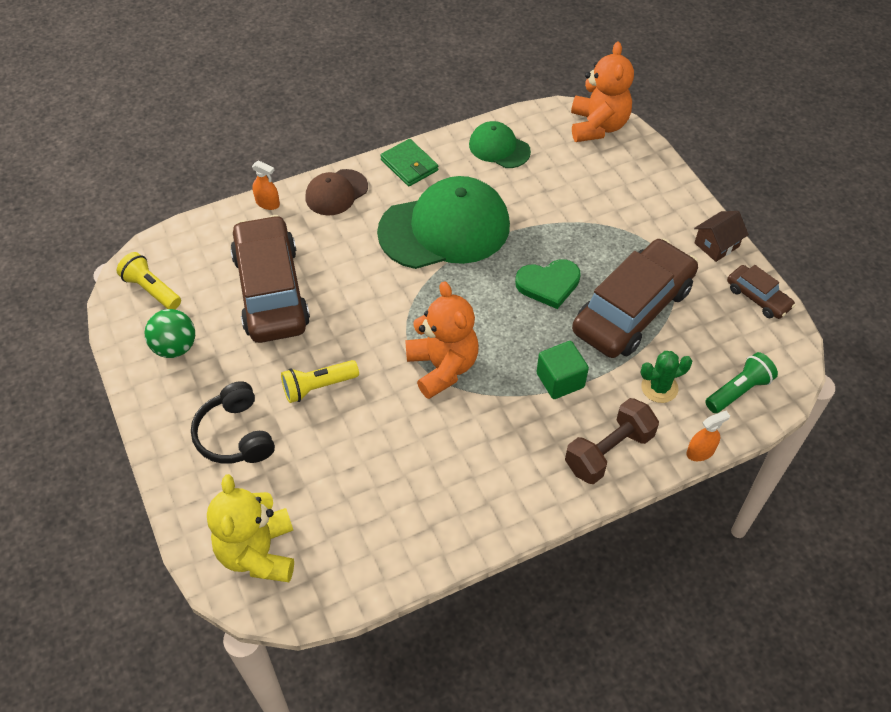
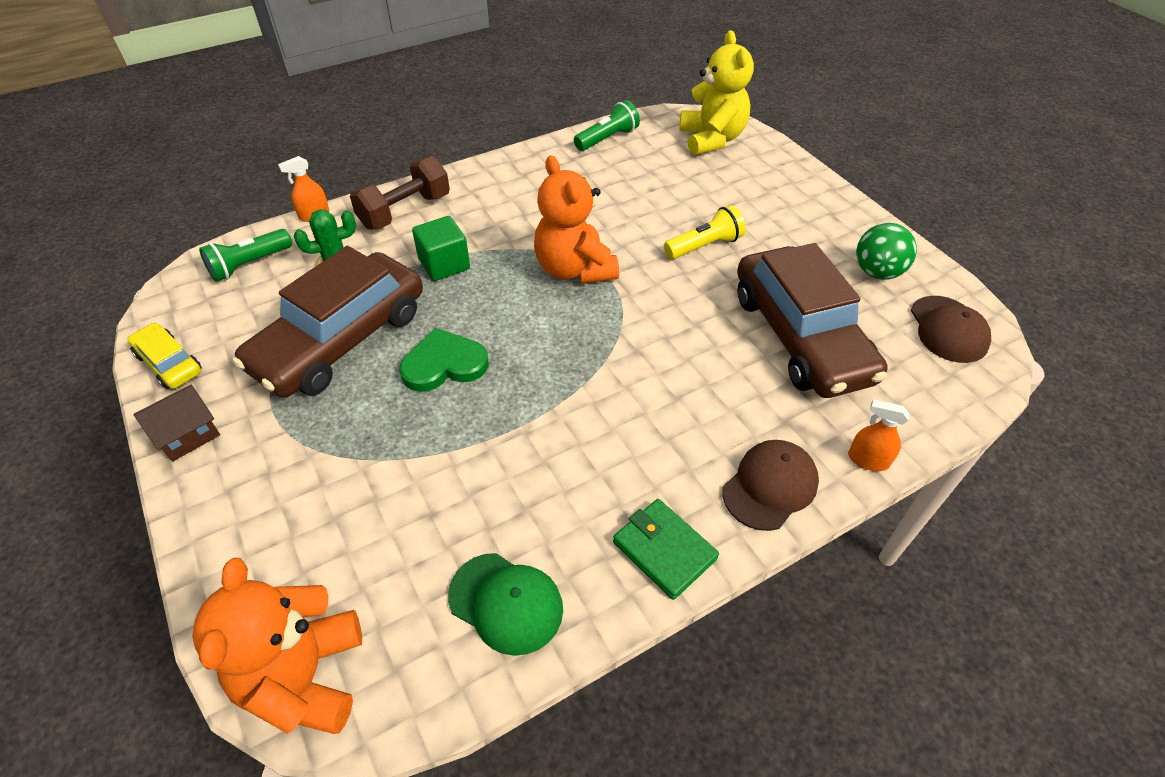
camera: 175 degrees right, 5 degrees down
(151, 289) = (948, 329): yellow flashlight -> brown cap
(235, 435) = (769, 206): black headphones -> none
(384, 562) = (607, 139): none -> green flashlight
(444, 228) = (589, 435): green cap -> none
(758, 297) = (169, 363): brown car -> yellow car

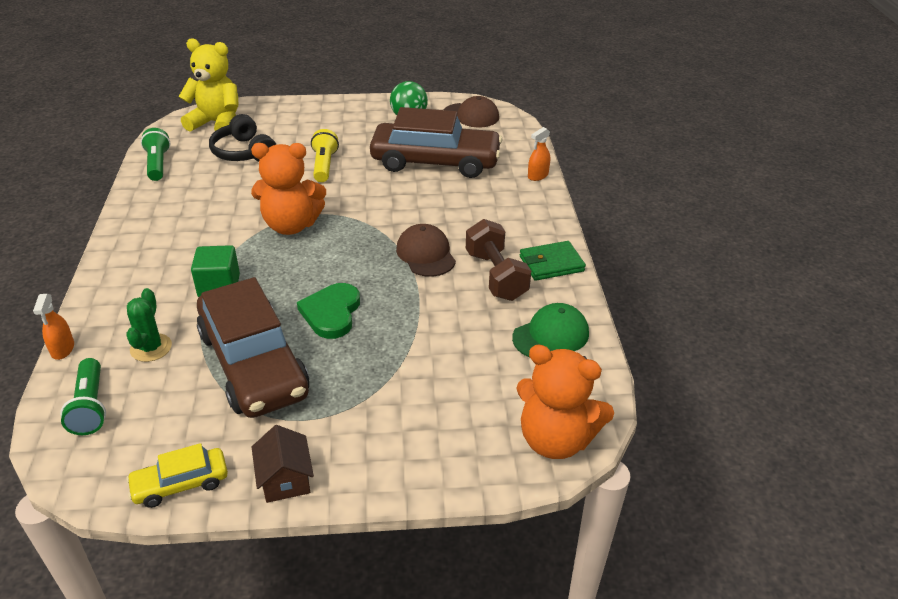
camera: 65 degrees left, 10 degrees down
(405, 211) = (124, 291): brown dumbbell -> brown dumbbell (496, 276)
(676, 180) = (244, 152): none -> black headphones
(770, 486) = (533, 213): brown cap -> brown cap (426, 254)

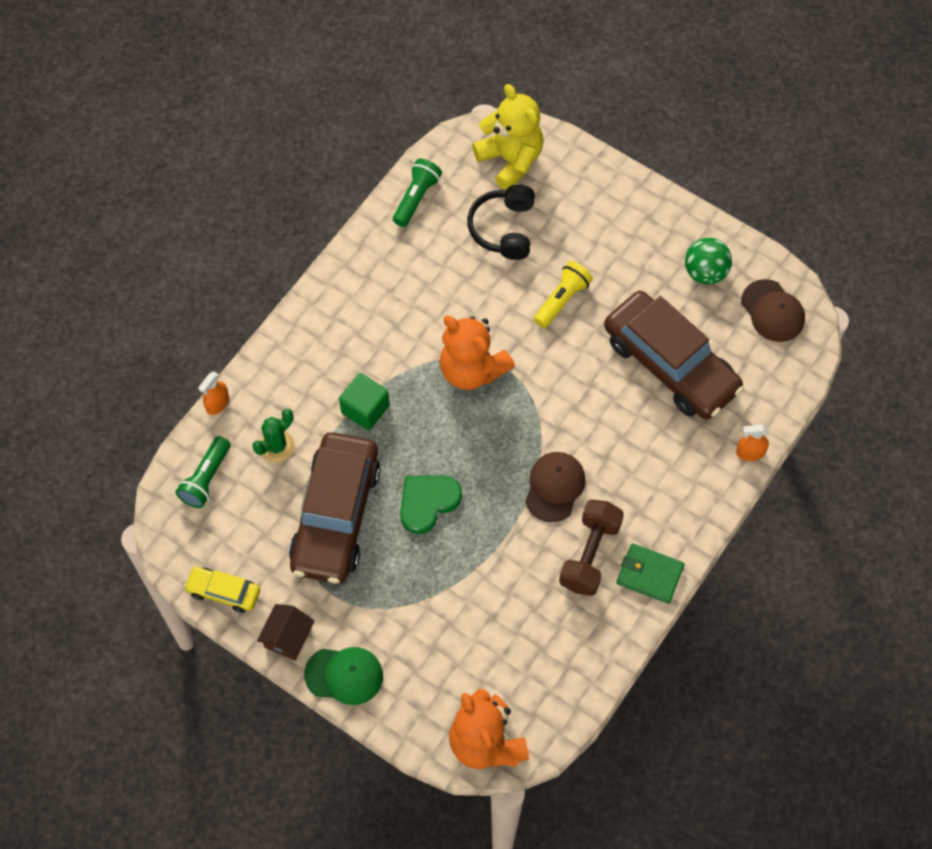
camera: 40 degrees right, 25 degrees up
(551, 335) = (573, 650): green cap -> green cap (344, 675)

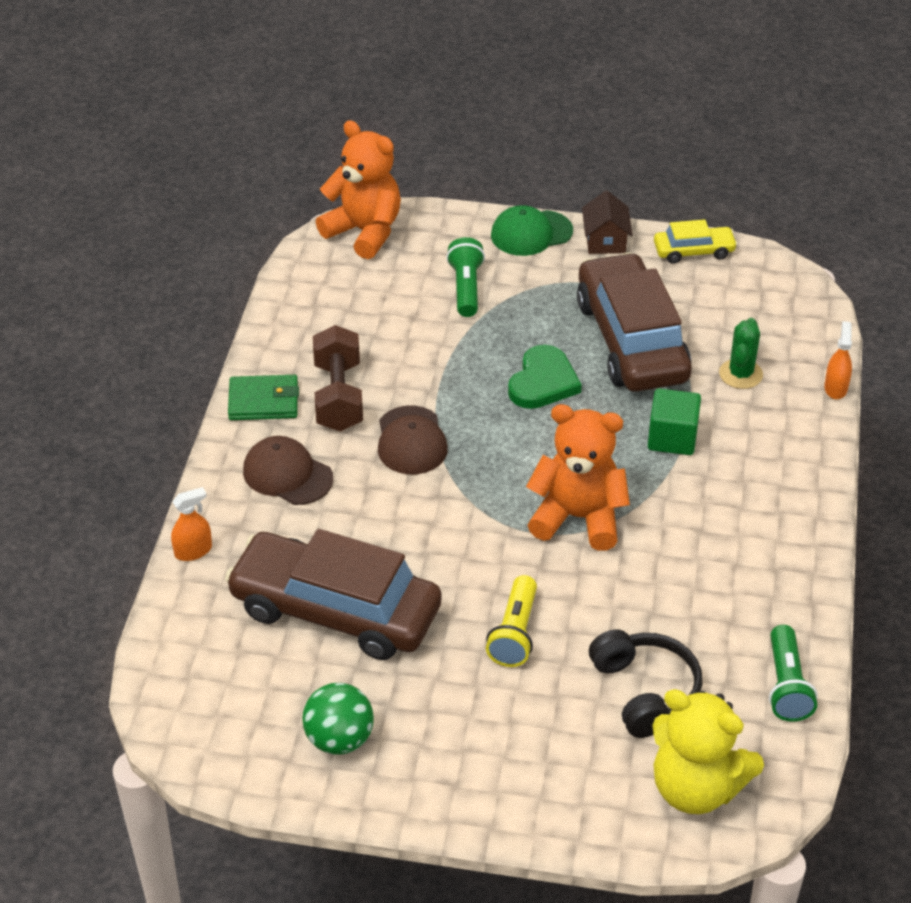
camera: 155 degrees right, 20 degrees down
(206, 478) = (789, 325): green flashlight -> green flashlight (466, 288)
(772, 311) = (224, 724): brown cap -> brown cap (287, 474)

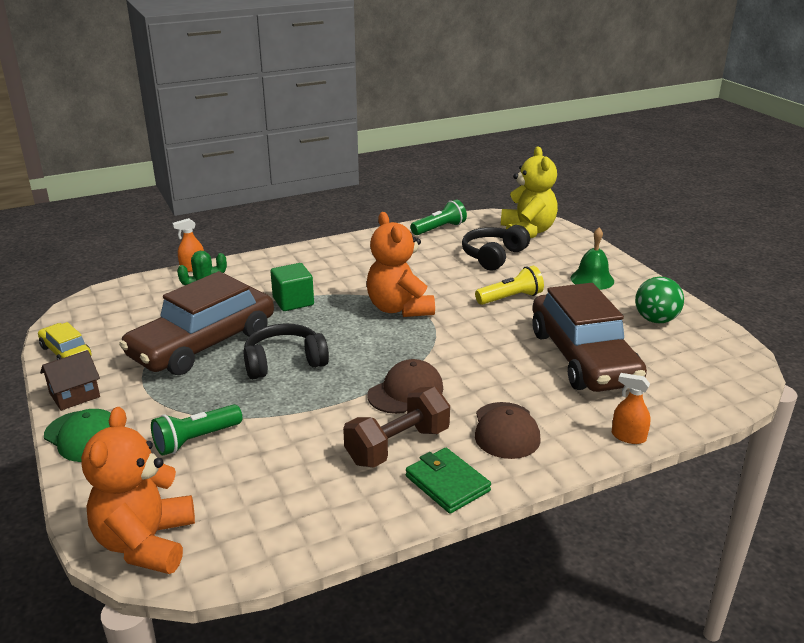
camera: 125 degrees left, 15 degrees down
(488, 754) = (592, 279): none -> green bell
(543, 382) = (284, 362): green heart -> black headphones

